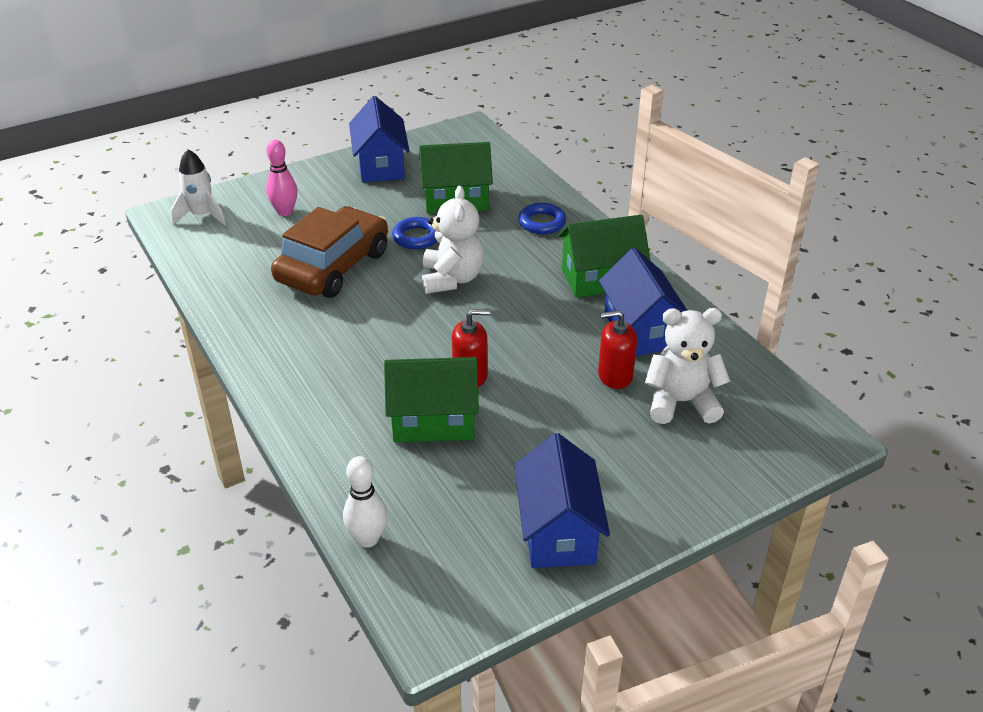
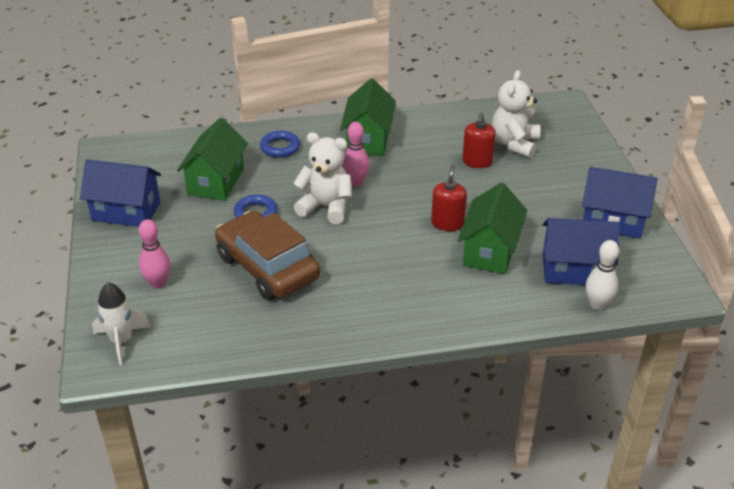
camera: 70 degrees left, 0 degrees up
(509, 289) = (356, 182): none -> pink bowling pin
(640, 330) = (435, 139): blue house -> blue house (574, 269)

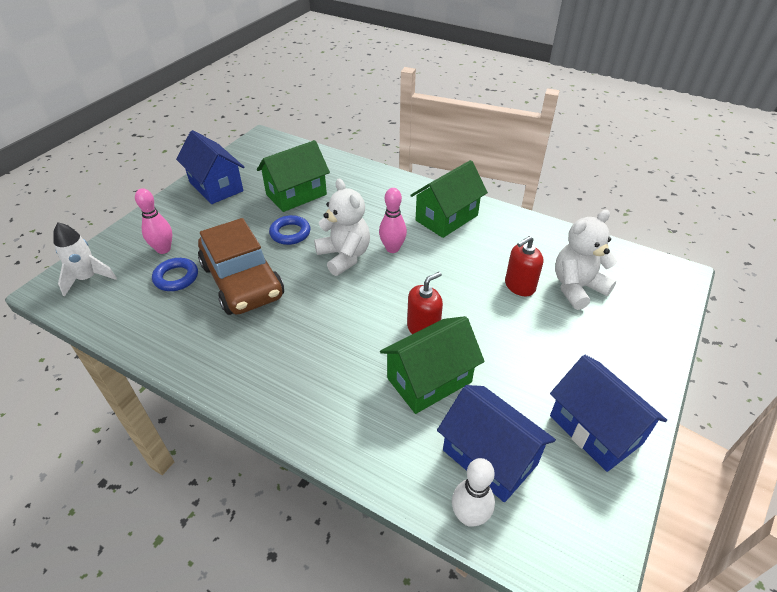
camera: 40 degrees right, 5 degrees up
(267, 267) = (242, 281): brown car -> brown car turned 150 degrees clockwise
(280, 147) = (372, 191): blue ring -> blue ring (176, 277)

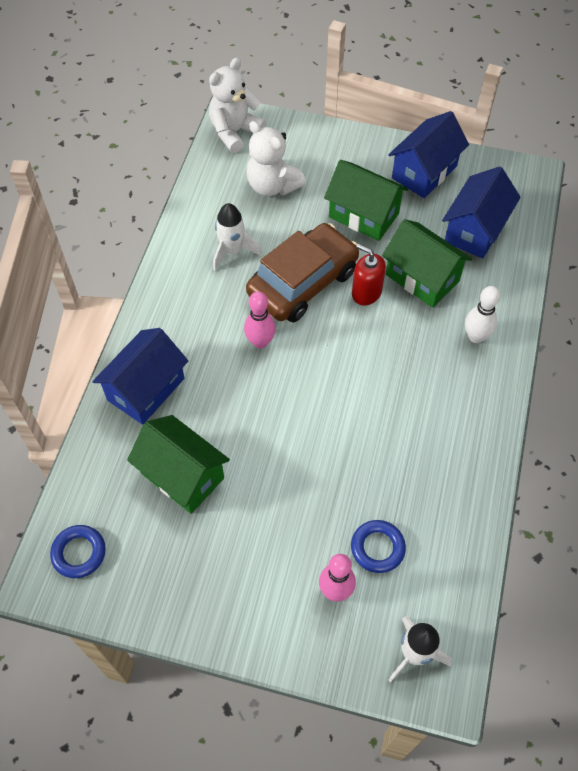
camera: 105 degrees left, 15 degrees up
(216, 186) = (187, 590): blue house -> blue house (146, 389)
(242, 281) = (359, 473): brown car -> brown car (303, 282)
(290, 233) = (263, 454): blue ring -> blue ring (79, 553)
(344, 256) = (287, 384): white teddy bear -> white teddy bear (235, 132)
(446, 218) = (191, 301): green house -> green house (363, 215)
(469, 516) = (525, 236): white bowling pin -> white bowling pin (476, 336)
(495, 248) = (232, 251): none -> white rocket
(519, 286) = (284, 227): red soap dispenser -> none

